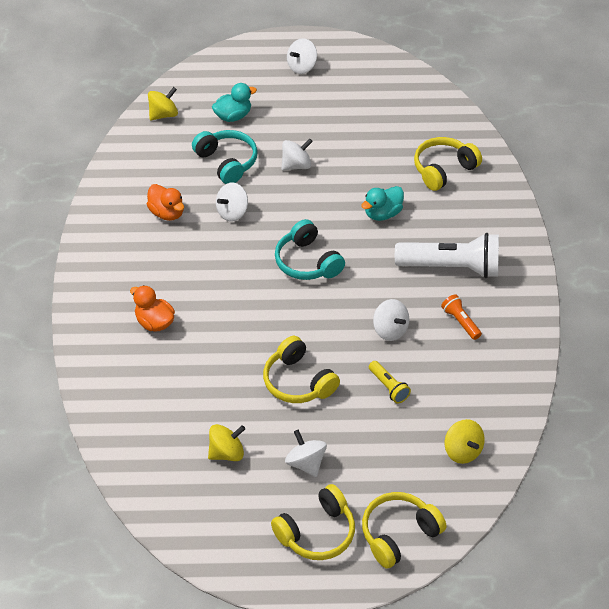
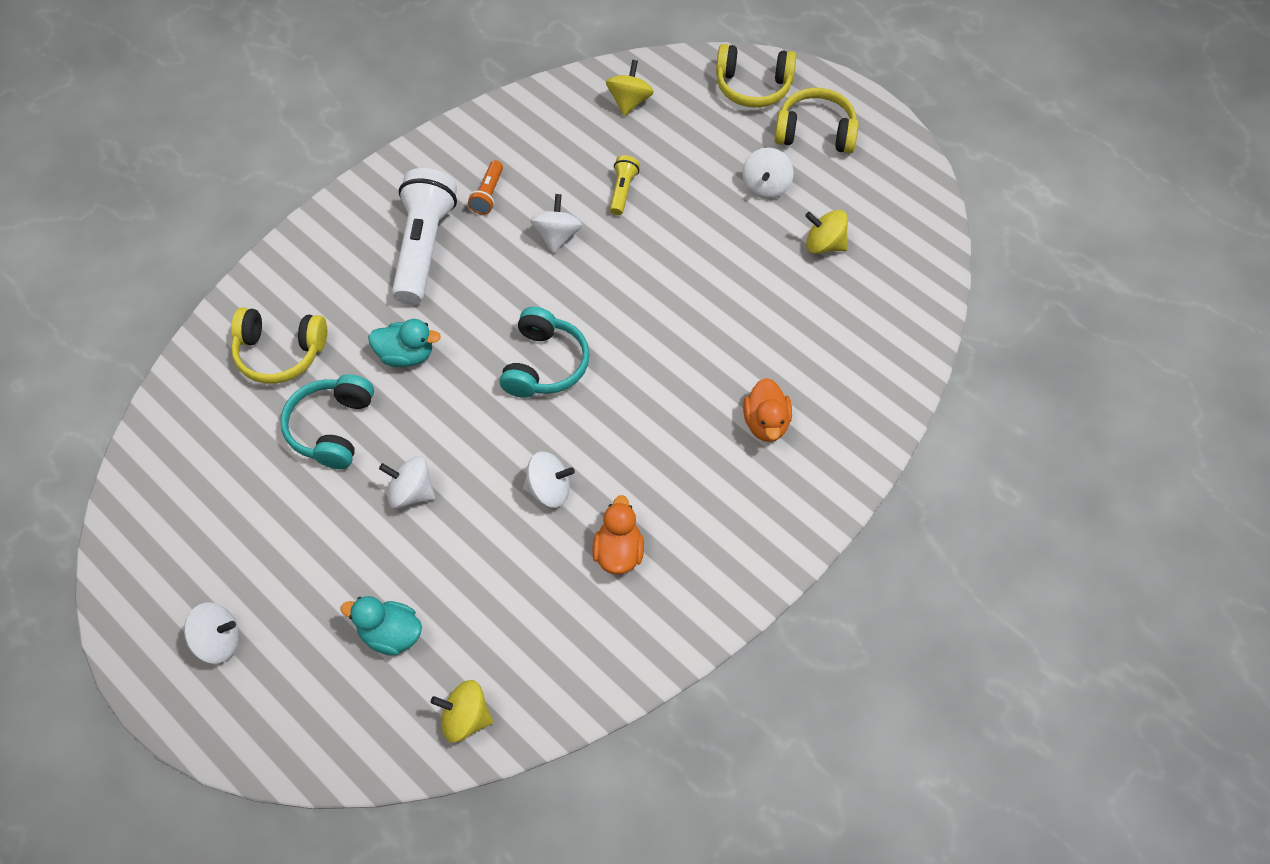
camera: 135 degrees left, 10 degrees up
(227, 162) = (477, 567): turquoise headphones -> turquoise headphones (332, 428)
(298, 381) = (694, 256): yellow headphones -> none
(451, 267) = (424, 247): white flashlight -> white flashlight turned 45 degrees clockwise

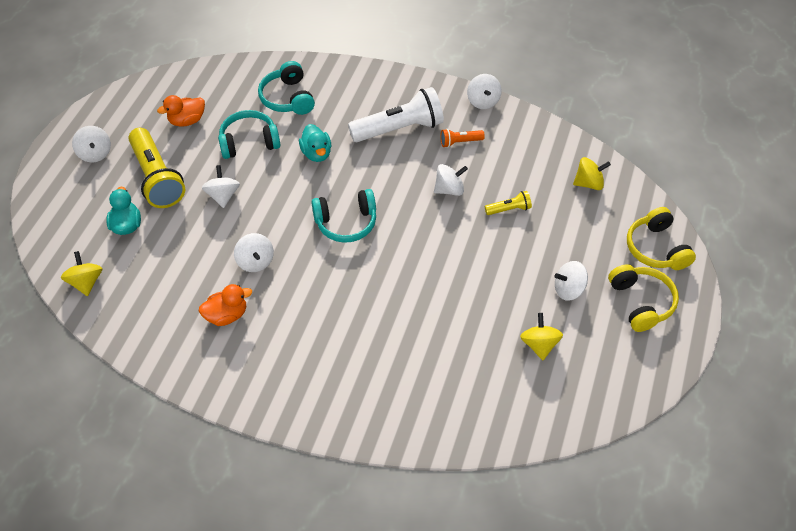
camera: 65 degrees right, 5 degrees down
(280, 353) = (288, 98): yellow headphones -> turquoise headphones
(325, 568) = (157, 178): none -> yellow flashlight
(436, 143) = (483, 101): none -> white spinning top
(766, 423) = (364, 362): orange duck -> orange duck (187, 120)

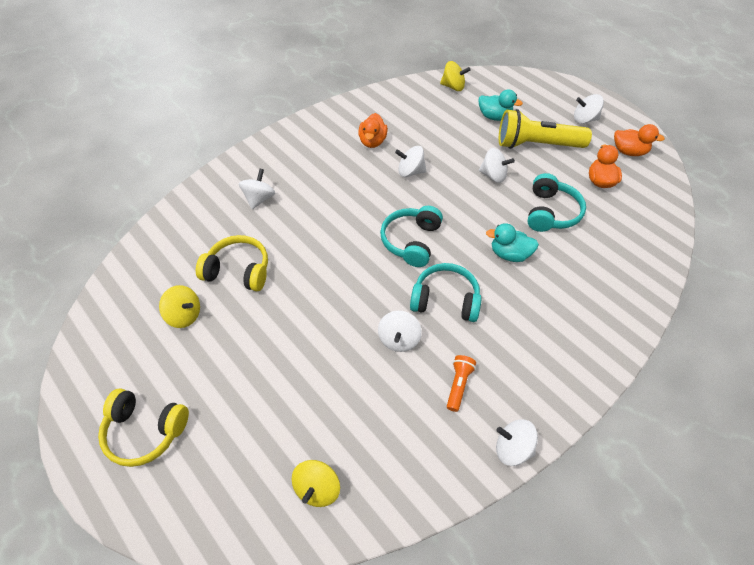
camera: 120 degrees right, 0 degrees up
(132, 111) = (629, 151): none -> orange duck
(288, 98) = (601, 262): turquoise headphones -> turquoise headphones (445, 300)
(400, 128) = (509, 337): white flashlight -> none
(509, 209) = (339, 379): yellow flashlight -> none
(568, 289) = (212, 374): white spinning top -> white spinning top (259, 199)
(656, 248) = (184, 499): yellow headphones -> yellow headphones (238, 271)

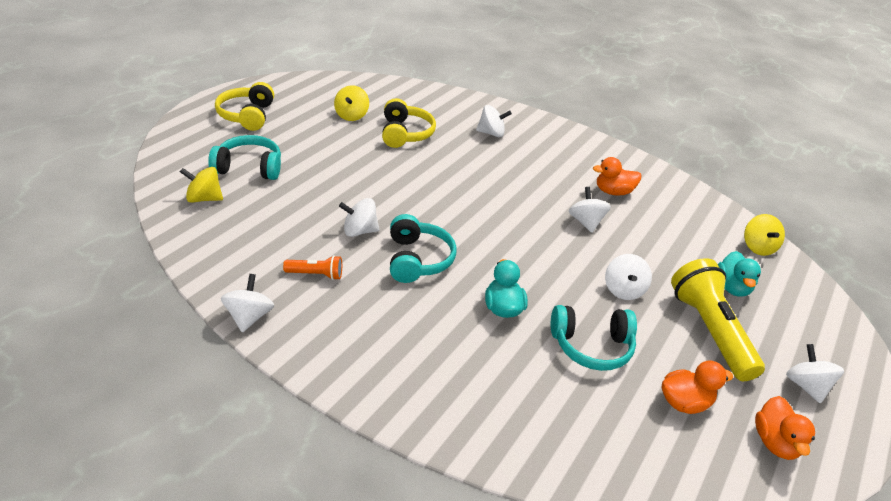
camera: 70 degrees right, 15 degrees down
(411, 241) = (485, 230): turquoise headphones -> turquoise headphones (249, 167)

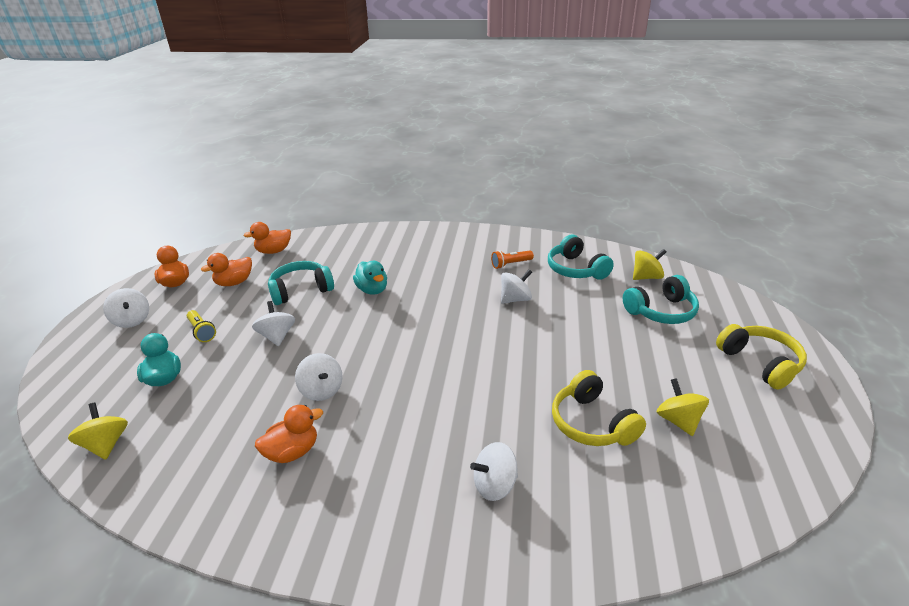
camera: 160 degrees right, 5 degrees down
(249, 317) = (520, 235): white spinning top -> none
(417, 259) = (454, 297): turquoise headphones -> turquoise headphones (576, 269)
(627, 456) = (274, 251): none -> orange duck
(709, 330) = (202, 332): yellow flashlight -> yellow flashlight, size x0.46

